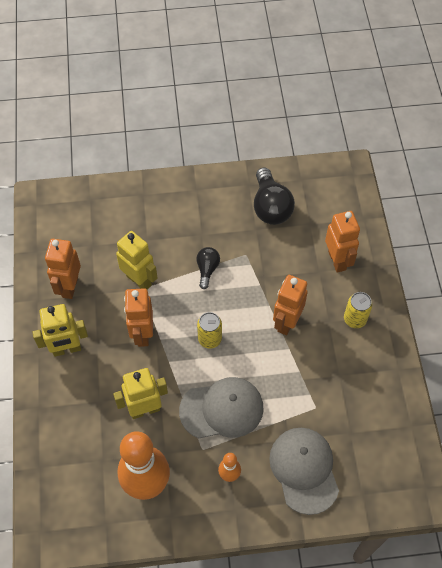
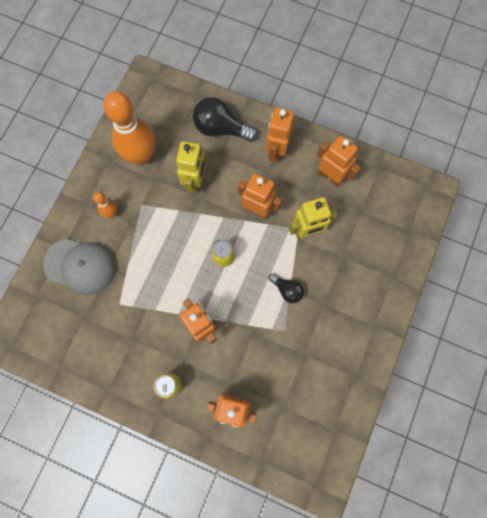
camera: 120 degrees right, 15 degrees up
(67, 349) = (276, 151): yellow robot -> orange robot
(222, 409) = (161, 234): grey cap -> none
(270, 207) = (320, 382): black light bulb -> black light bulb (221, 128)

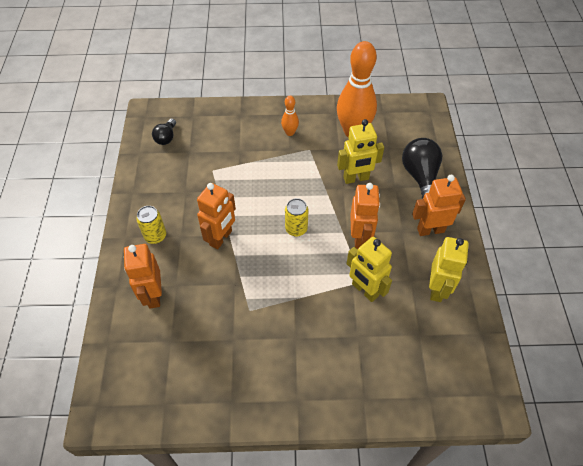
camera: 65 degrees right, 20 degrees down
(80, 266) = (232, 132): grey cap -> none
(287, 290) = (292, 296): black light bulb -> black light bulb (166, 137)
(330, 176) = (437, 289): orange robot -> yellow robot

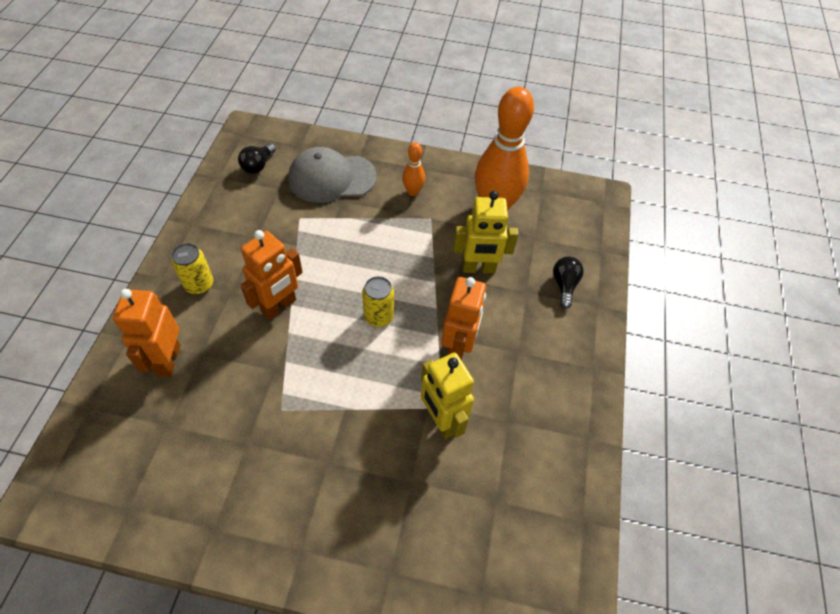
camera: 10 degrees right, 0 degrees up
(226, 135) = (332, 178): none -> grey cap
(420, 177) = (564, 285): black light bulb -> black light bulb, size x0.57
(430, 230) = (556, 359): orange robot -> none
(437, 289) = (540, 443): yellow robot -> none

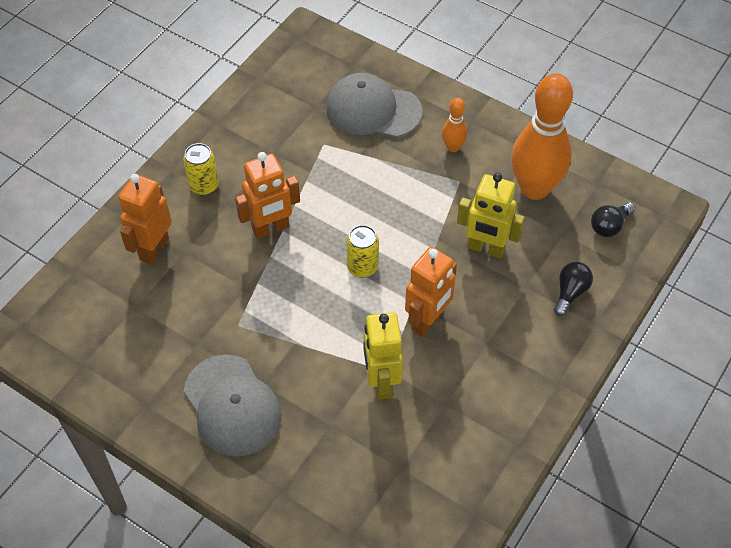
camera: 25 degrees right, 0 degrees up
(258, 165) = (302, 76): black light bulb -> black light bulb (609, 226)
(306, 496) = (232, 405): none -> grey cap

